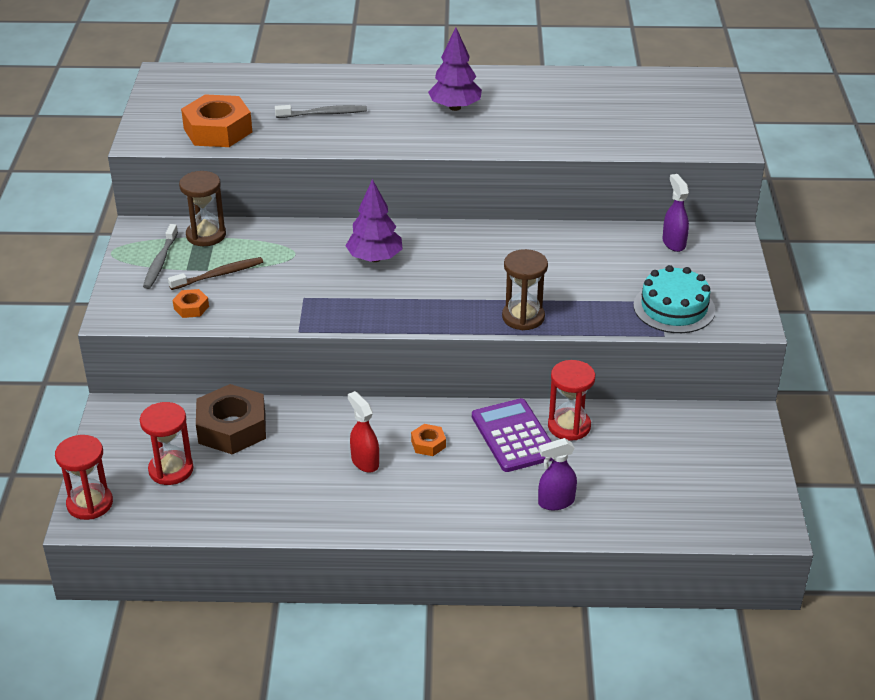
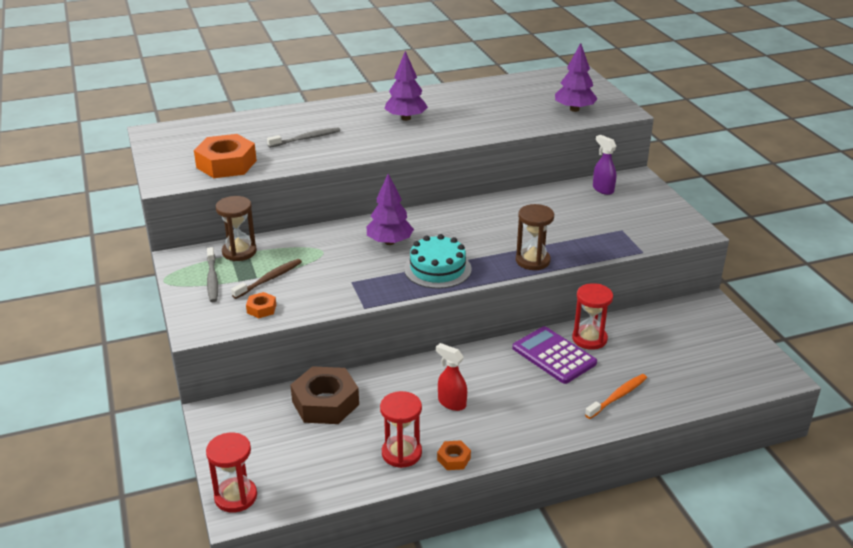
camera: 20 degrees left, 5 degrees down
(171, 470) = (292, 449): red hourglass -> red hourglass (401, 453)
(428, 444) = (493, 377): orange nut -> orange nut (453, 459)
(555, 502) = (617, 396): purple spray bottle -> orange toothbrush
(669, 132) = (574, 109): none -> purple tree
(674, 308) = (635, 232): turquoise cake -> turquoise cake (437, 269)

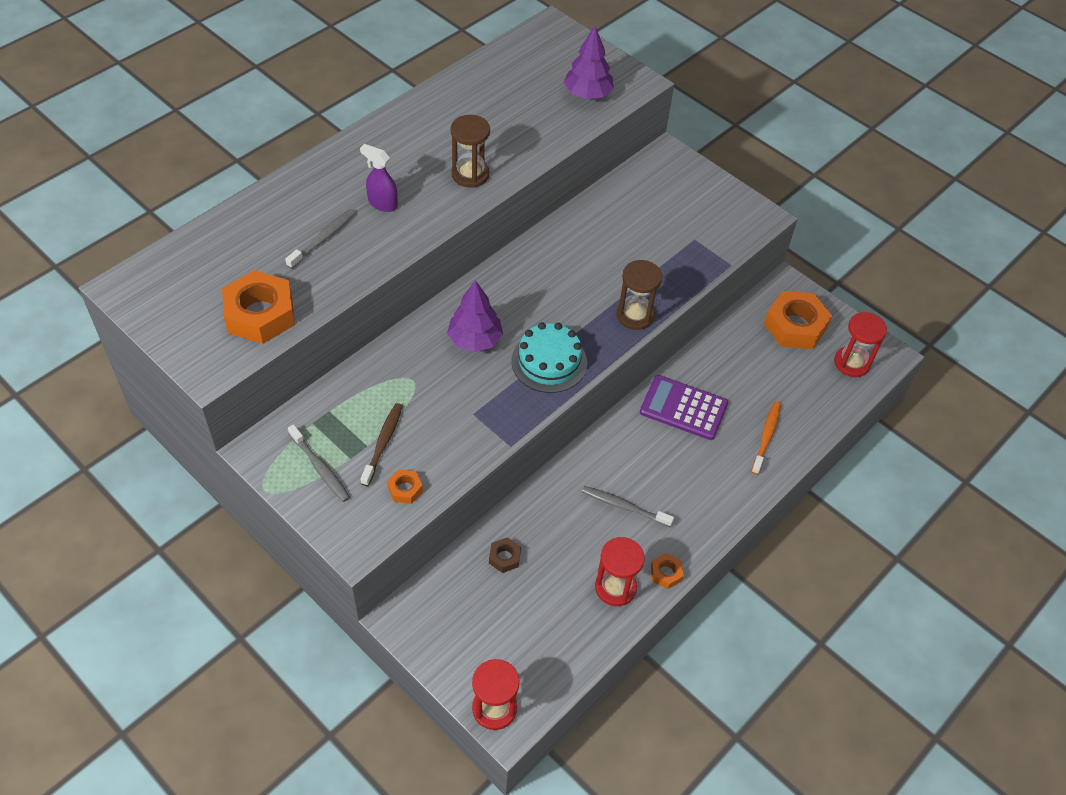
camera: 30 degrees left, 20 degrees up
(239, 252) = (320, 415): brown hourglass -> brown hourglass (470, 174)
(325, 403) = (504, 557): brown nut -> brown nut, size x0.46
(406, 118) = (414, 166): purple tree -> none
(451, 403) = (624, 506): red spray bottle -> grey toothbrush
(589, 339) = (704, 373): red hourglass -> red hourglass (852, 363)
(602, 189) = (643, 183): purple spray bottle -> purple spray bottle (382, 203)
(699, 332) = (795, 326): none -> orange nut

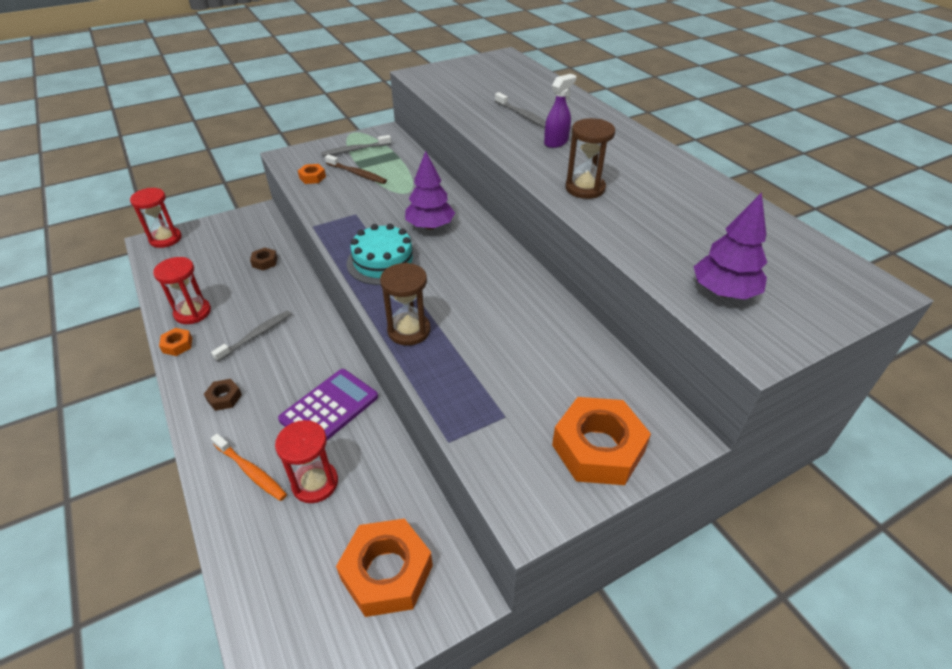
camera: 110 degrees right, 10 degrees down
(260, 314) = (456, 90): orange nut -> orange nut (598, 448)
(709, 494) = (224, 398): none -> brown nut
(852, 363) = (294, 626): red hourglass -> red hourglass (315, 483)

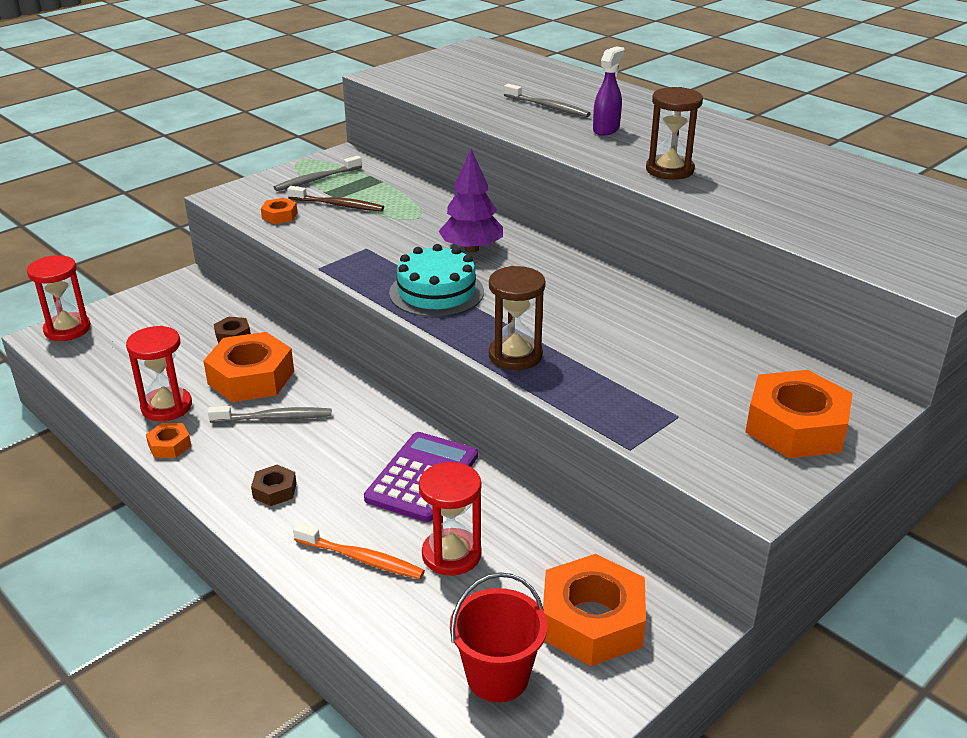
camera: 15 degrees left, 10 degrees down
(256, 335) = (274, 418): grey toothbrush -> grey toothbrush turned 60 degrees clockwise
(258, 298) = (251, 377): none -> orange nut
(291, 607) = (497, 676): none -> red bucket
(723, 292) = (874, 243): purple tree -> none

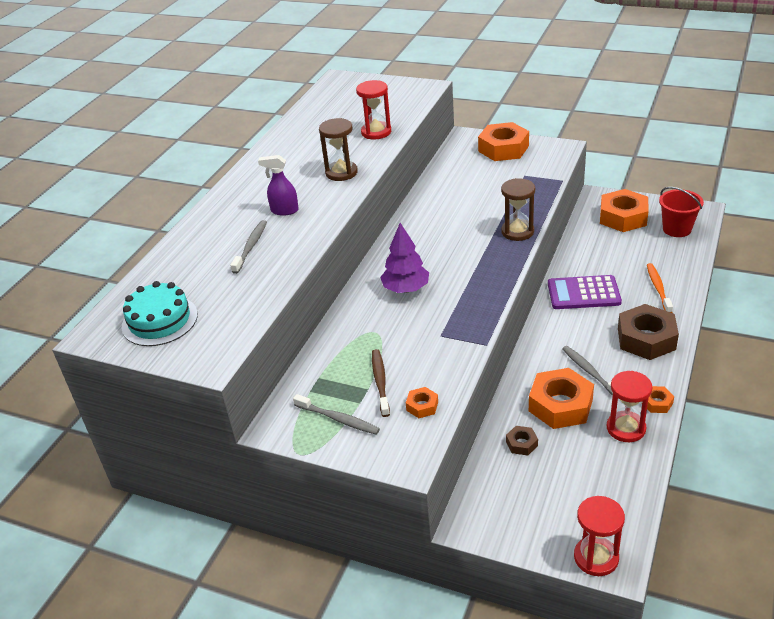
camera: 110 degrees left, 5 degrees up
(274, 490) = (646, 339): brown nut -> brown nut, size x2.16
(436, 292) = (475, 281): turquoise cake -> turquoise cake (160, 320)
(451, 554) = (626, 264): red hourglass -> red hourglass (376, 132)

